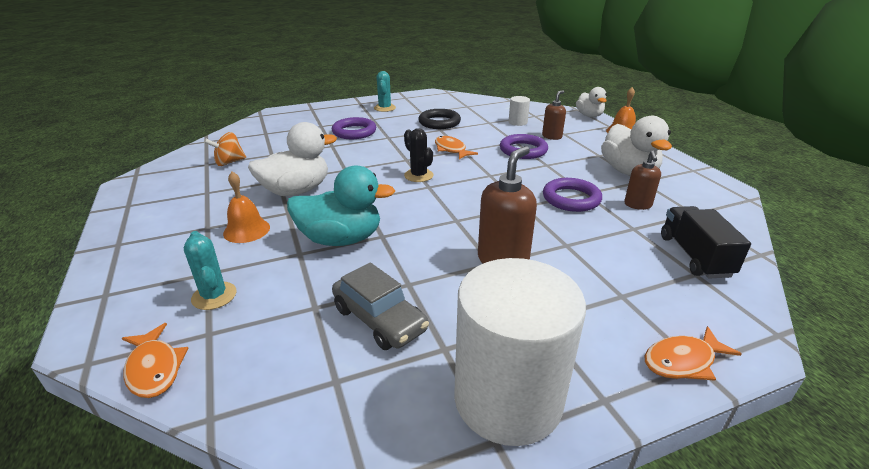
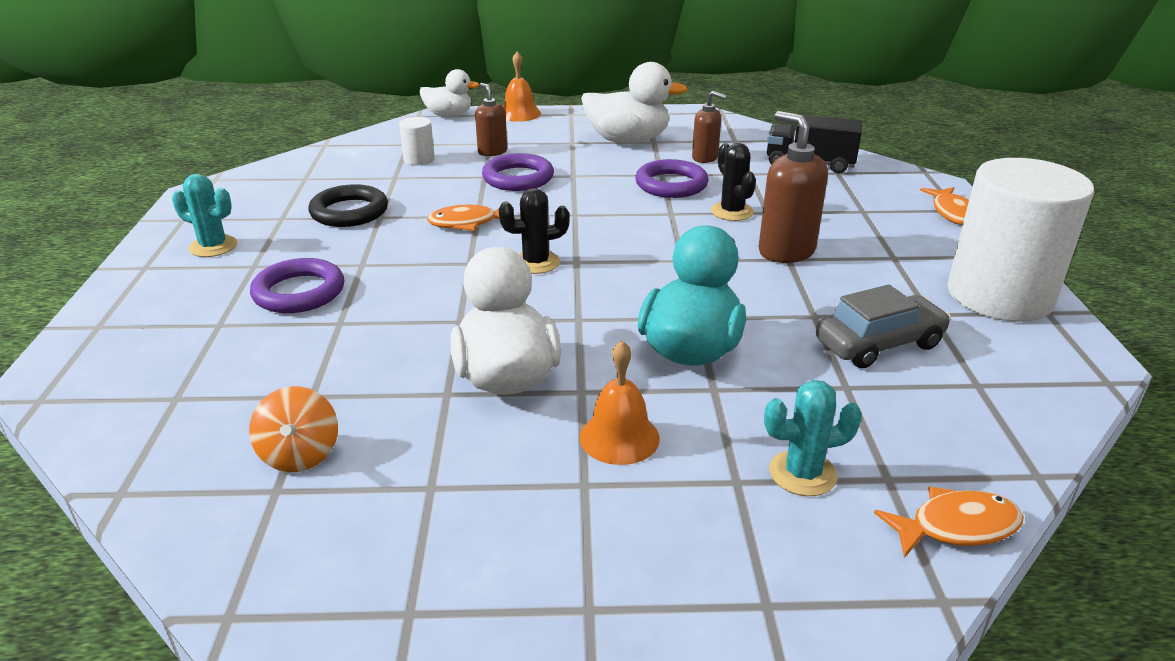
camera: 70 degrees left, 0 degrees up
(550, 229) = (732, 212): none -> black cactus

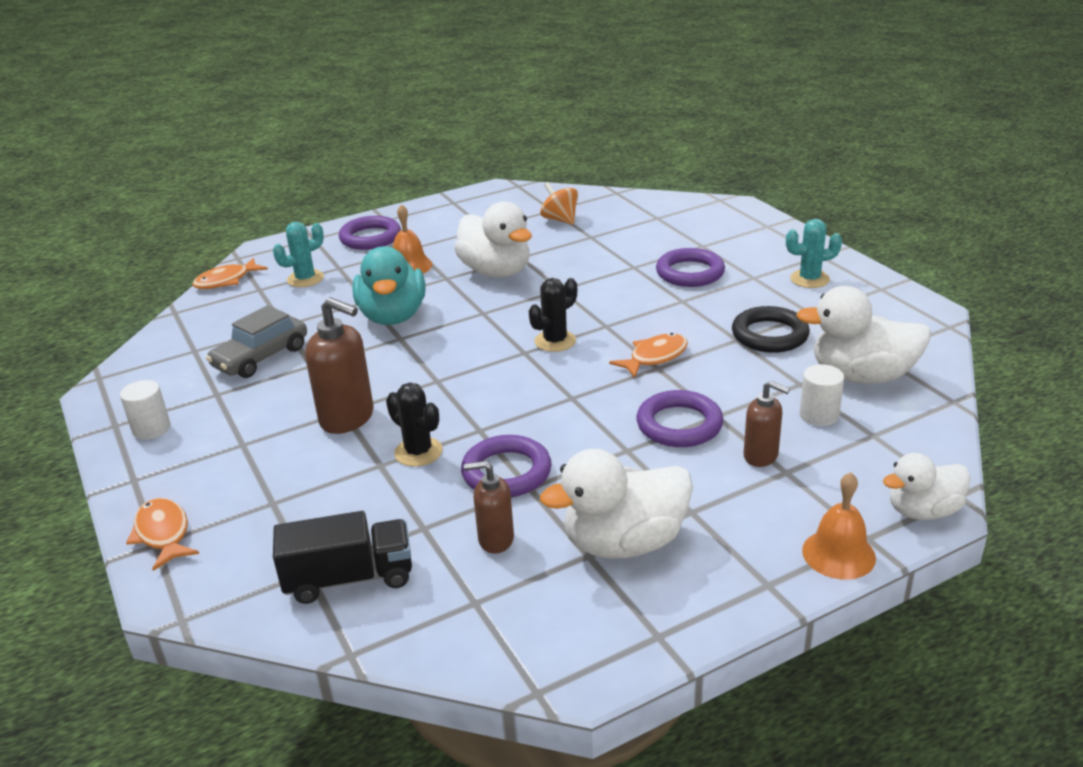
camera: 155 degrees right, 0 degrees up
(346, 170) = (862, 376): none -> white duck
(649, 550) = (370, 238): none -> purple ring
(999, 296) = (151, 429): white cylinder -> white cylinder, size x0.41

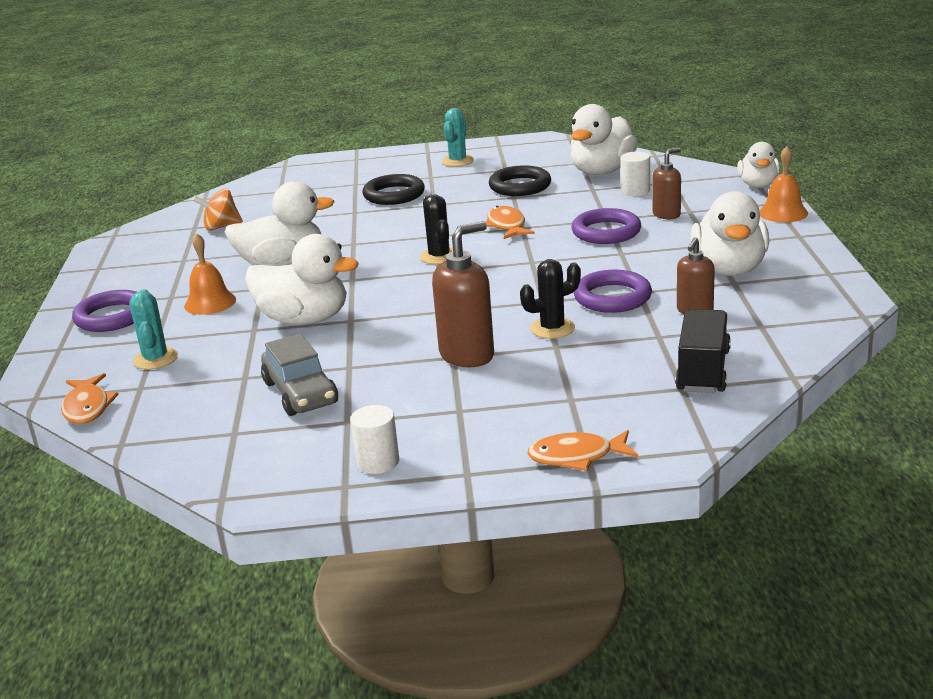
camera: 65 degrees left, 5 degrees down
(393, 316) = (304, 319): turquoise duck -> white duck
(690, 273) = (394, 195): purple ring -> black ring

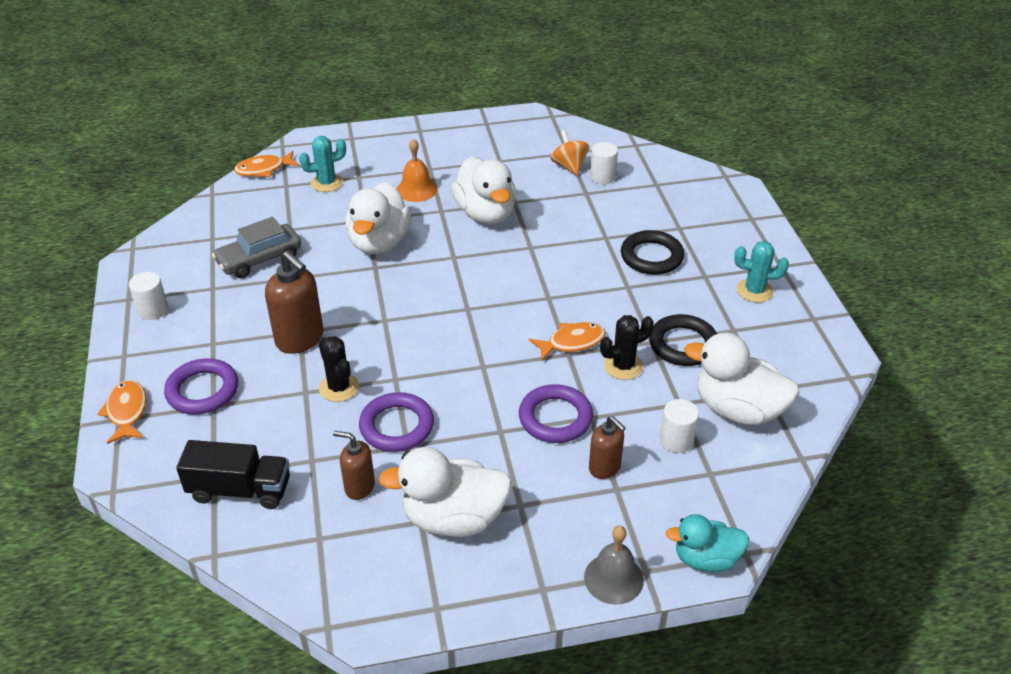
camera: 80 degrees right, 15 degrees up
(112, 317) = (398, 149): purple ring -> purple ring (202, 391)
(251, 212) = (602, 177): none -> white cylinder
(439, 256) = (498, 303): black cactus -> black cactus (623, 366)
(758, 185) = (706, 559): white duck -> turquoise duck
(783, 213) = (613, 578): orange bell -> grey bell

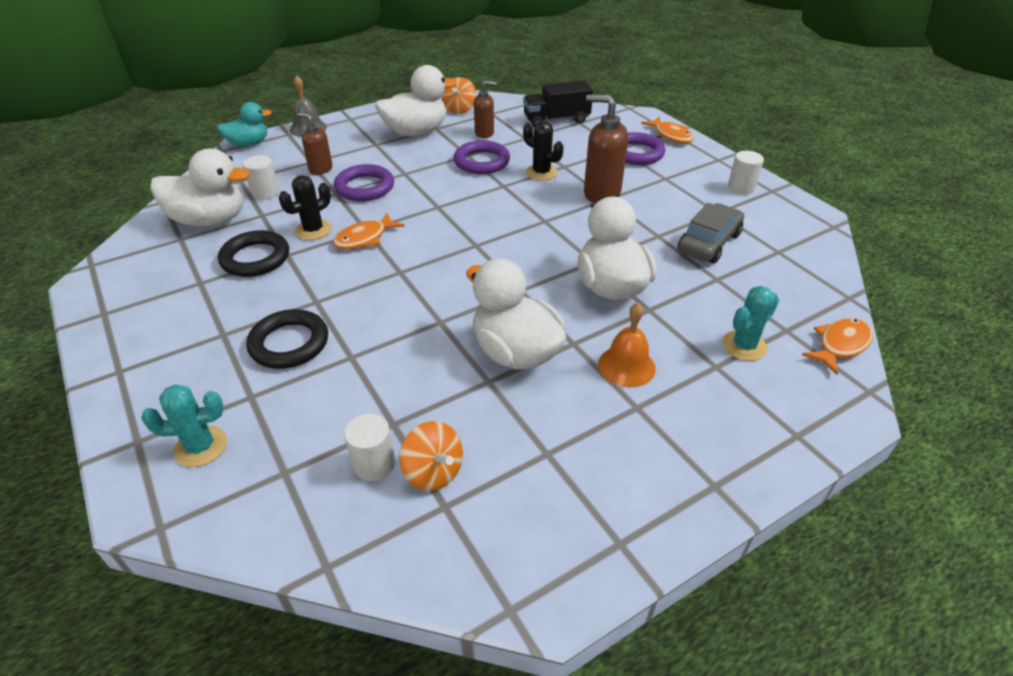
camera: 160 degrees right, 0 degrees up
(361, 564) = (459, 109): none -> orange spinning top
(754, 291) = (164, 329): turquoise cactus -> turquoise cactus (201, 447)

